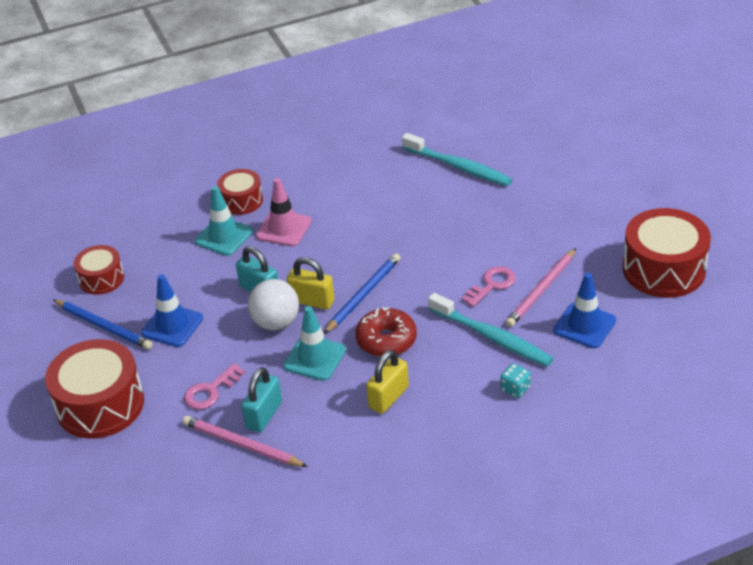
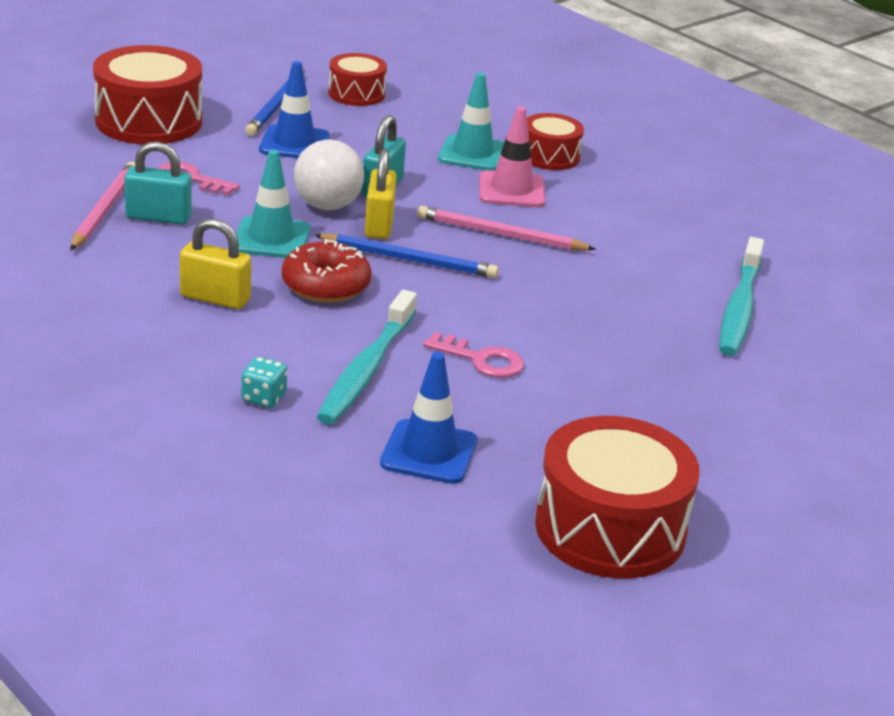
camera: 65 degrees right, 10 degrees down
(541, 290) = (492, 405): pink pencil -> pink pencil (500, 234)

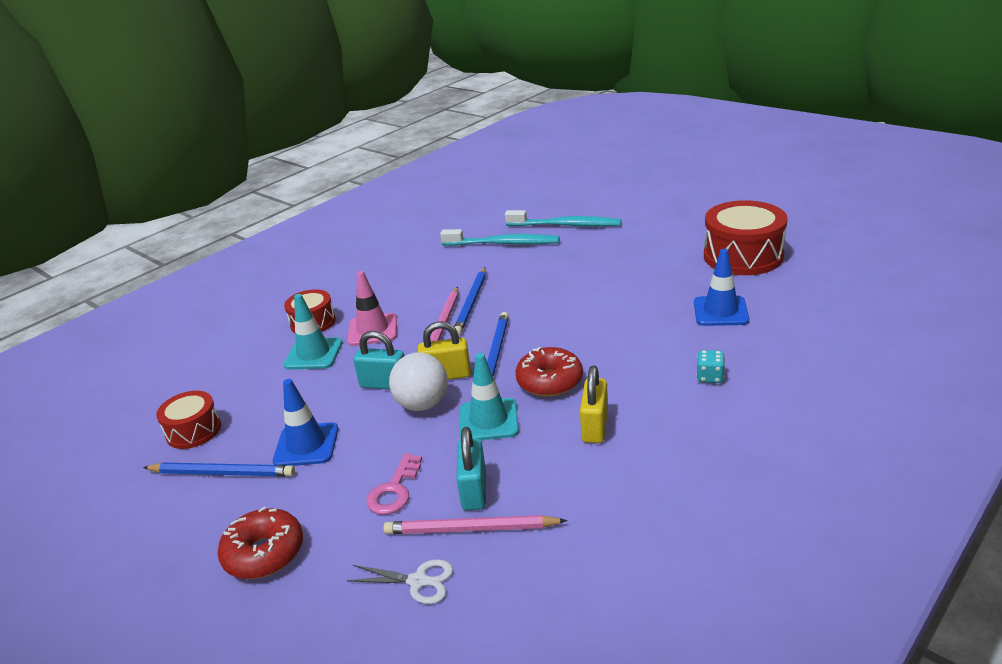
camera: 90 degrees left, 0 degrees up
(59, 180) = (418, 581): none -> white scissors
(149, 121) = (264, 553): red drum -> red donut
(366, 369) = (648, 346): turquoise toothbrush -> turquoise toothbrush (566, 225)
(481, 360) = (610, 310): pink key -> none
(552, 260) = (471, 303): none -> blue pencil

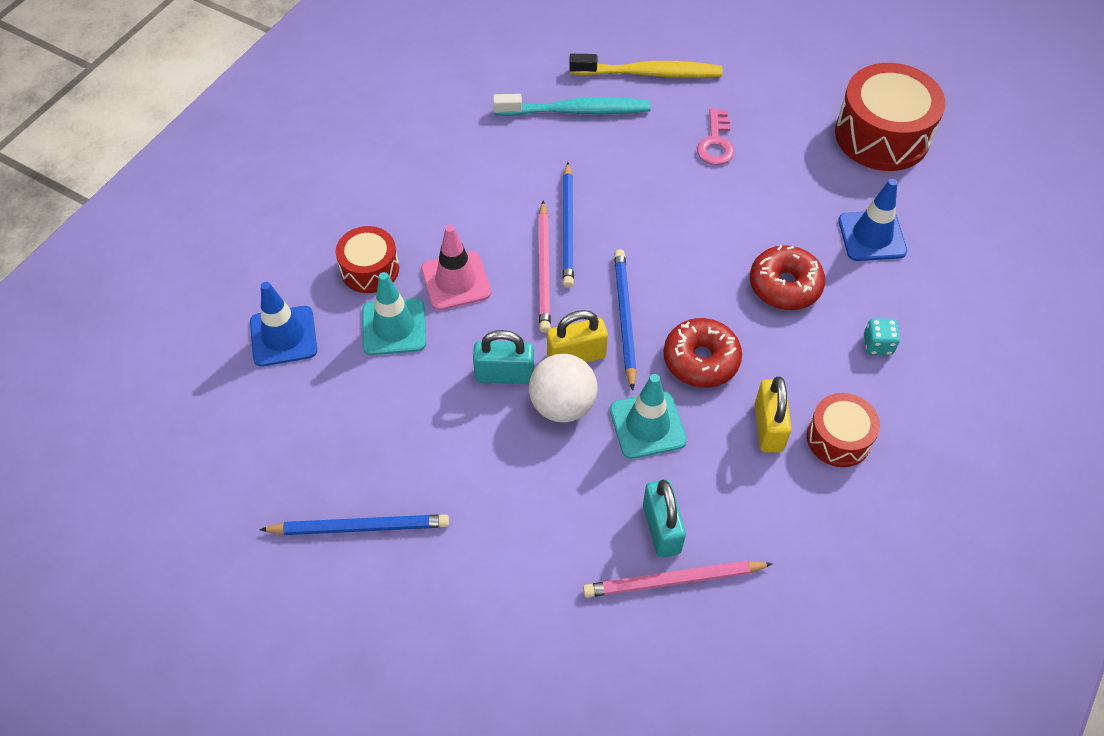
camera: 15 degrees left, 25 degrees up
(193, 431) = (292, 464): red drum -> red drum (838, 438)
(264, 553) = (459, 634): red donut -> red donut (785, 285)
(306, 445) = (445, 477): blue traffic cone -> blue traffic cone (283, 336)
(394, 490) = (573, 535): pink key -> pink key (716, 143)
(418, 581) = (639, 652): white scissors -> none
(566, 225) = (649, 73): turquoise toothbrush -> yellow toothbrush

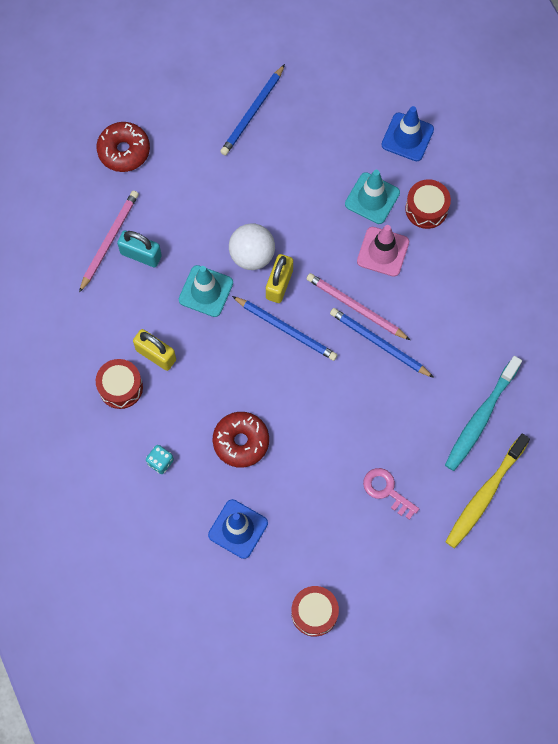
camera: 125 degrees right, 15 degrees up
(504, 375) = (295, 237): turquoise padlock -> none
(701, 360) = (225, 351): red donut -> red donut (124, 151)
(882, 135) = (314, 613): red drum -> red drum, size x0.57

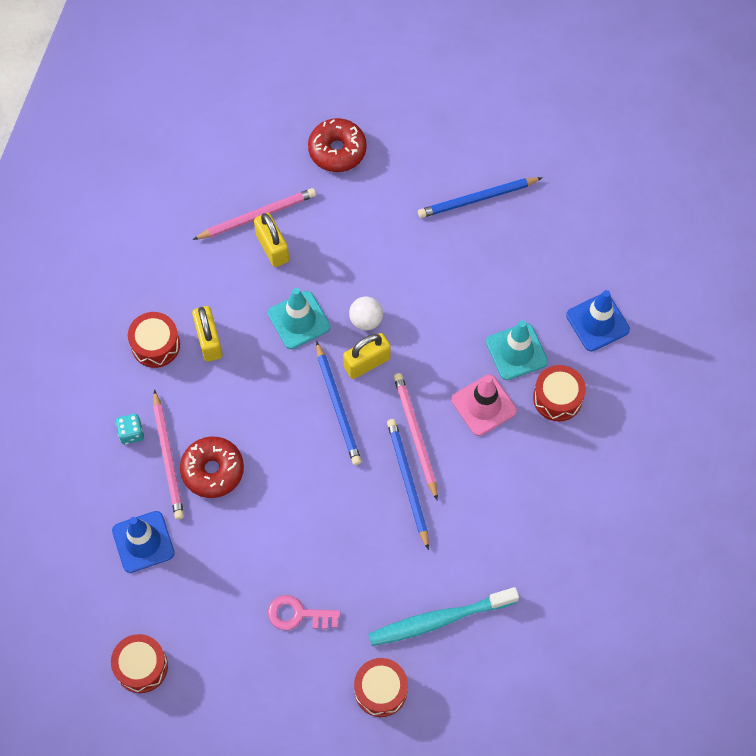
camera: 40 degrees right, 5 degrees down
(141, 255) = (272, 248): turquoise padlock -> yellow padlock
(202, 458) = (168, 457): none -> pink pencil
(252, 255) = (366, 320): white ball -> white ball, size x0.65
(386, 491) = (298, 614): pink key -> pink key turned 75 degrees counterclockwise
(484, 495) = (380, 690): yellow toothbrush -> red drum

